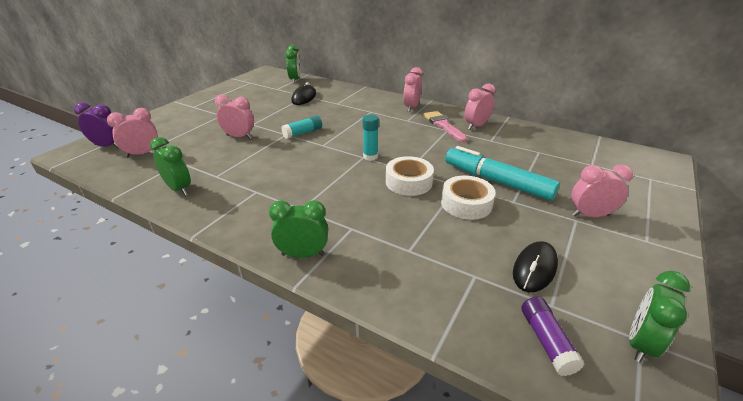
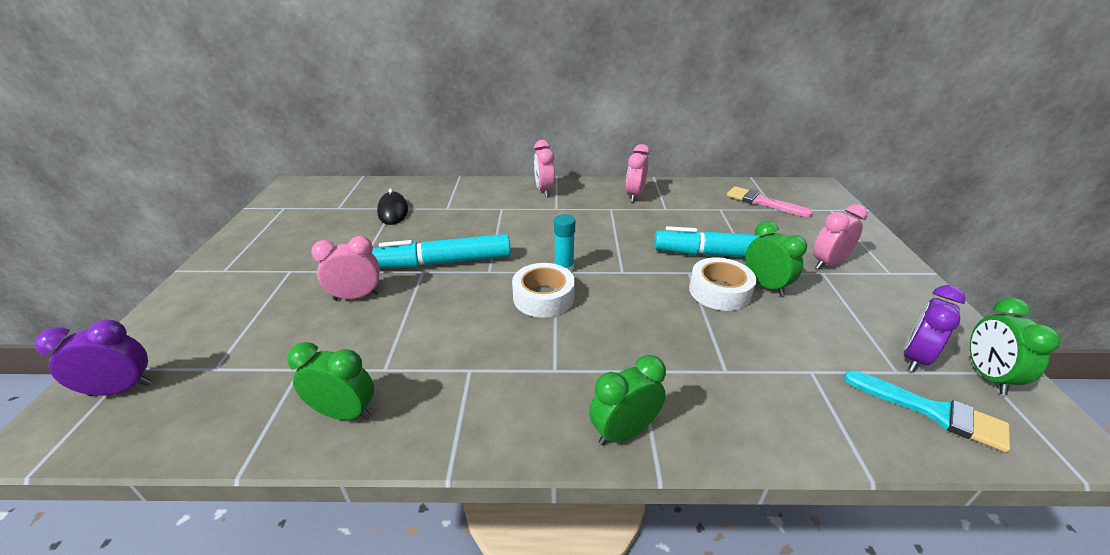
camera: 30 degrees left, 0 degrees up
(142, 153) = (212, 378): pink clock -> none
(295, 80) = (352, 188): green clock -> green clock (765, 285)
(303, 133) = (445, 262): turquoise glue stick -> turquoise marker
(408, 182) = (638, 286): white tape -> white tape (543, 297)
(443, 125) = (601, 204): pink brush -> pink brush (762, 202)
(534, 269) = (847, 339): black mouse -> none
(546, 341) = (933, 412): purple glue stick -> turquoise brush
(582, 303) = (914, 358): none -> purple clock

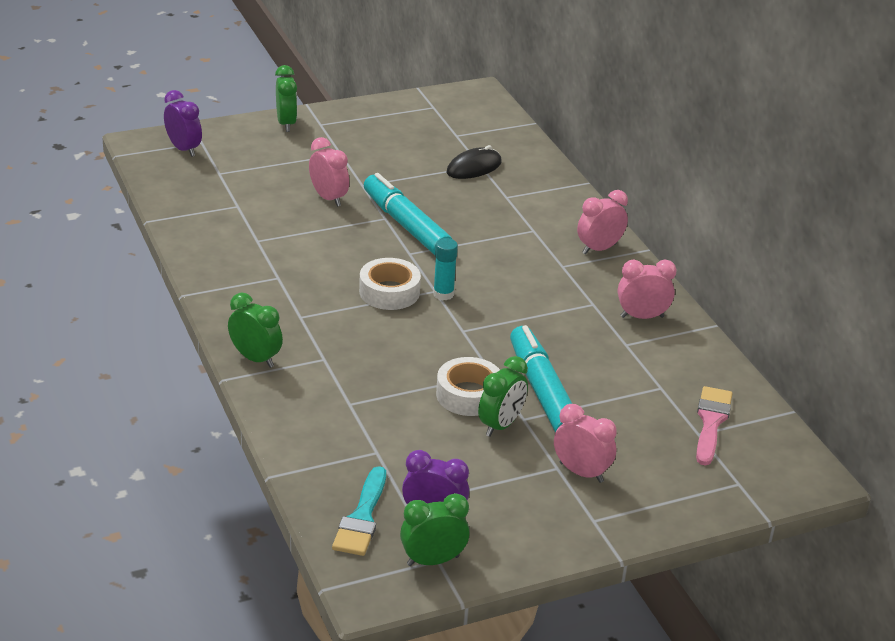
camera: 65 degrees right, 0 degrees up
(345, 413) = (210, 239): green clock -> green clock (286, 123)

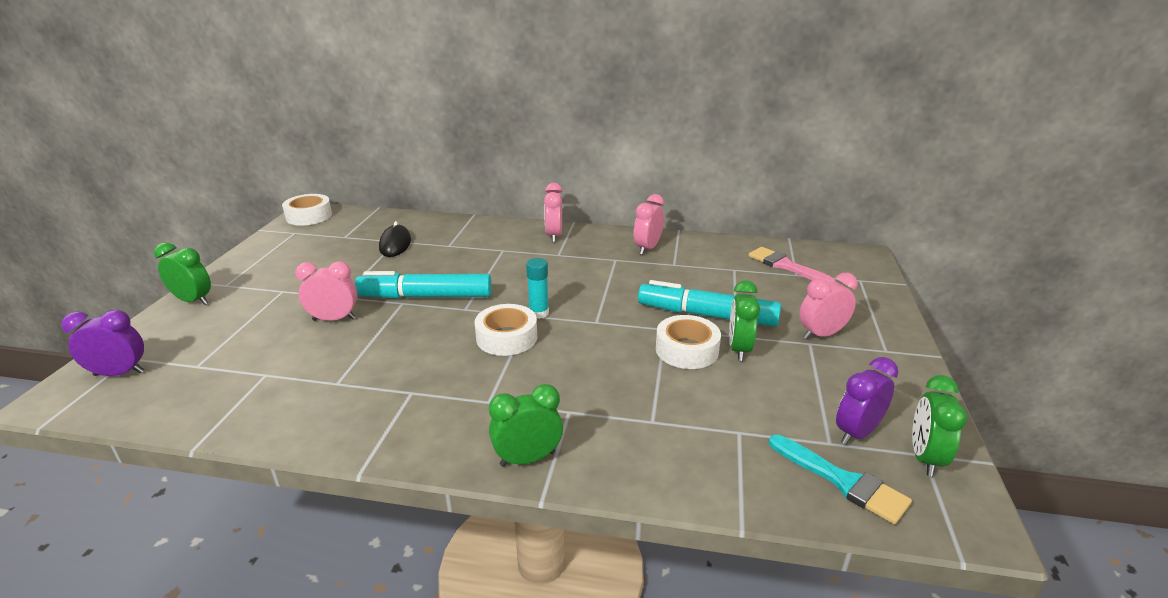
camera: 55 degrees left, 5 degrees down
(470, 97) = (309, 216): none -> white tape
(501, 425) = (739, 349): green clock -> green clock turned 150 degrees counterclockwise

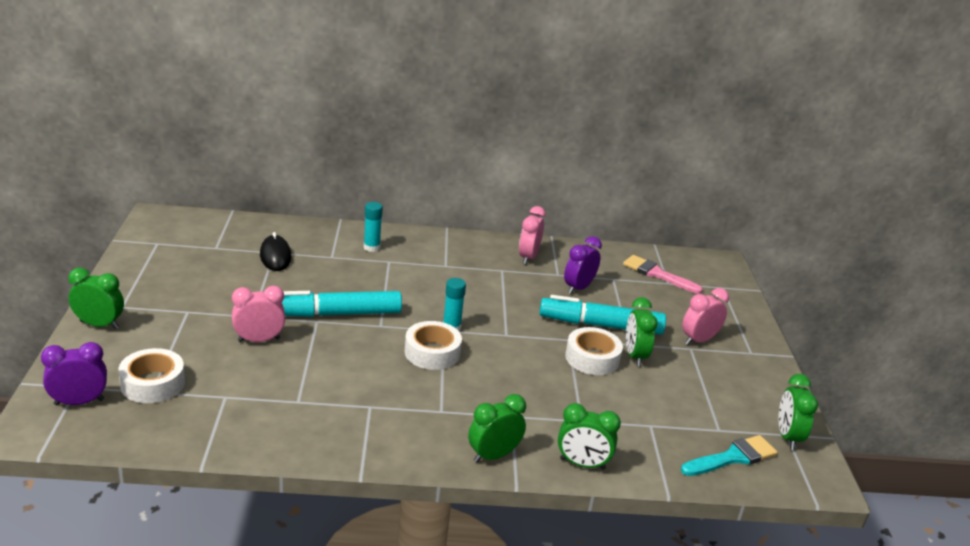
camera: 15 degrees left, 0 degrees up
(309, 216) = (160, 222): white tape -> white tape (152, 383)
(491, 238) = (371, 247): none -> turquoise glue stick
(554, 236) = (433, 244): pink clock -> none
(636, 477) = (582, 464): none -> green clock
(843, 481) = (732, 457): turquoise brush -> turquoise brush turned 60 degrees counterclockwise
(856, 433) = (737, 421): purple clock -> purple clock (578, 288)

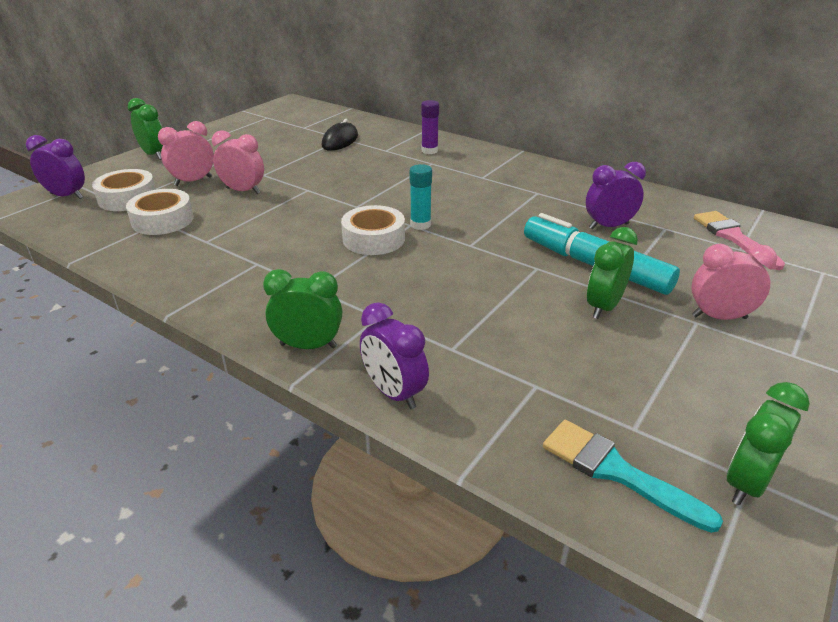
camera: 40 degrees right, 5 degrees up
(337, 314) = (331, 189): turquoise marker -> none
(371, 247) = (429, 151): turquoise glue stick -> purple glue stick
(528, 257) = (581, 189): pink clock -> pink clock (193, 181)
(582, 464) = (394, 393): green clock -> purple clock
(592, 358) = (543, 293): white tape -> white tape (163, 220)
(732, 457) = (616, 471): turquoise brush -> turquoise brush turned 150 degrees counterclockwise

